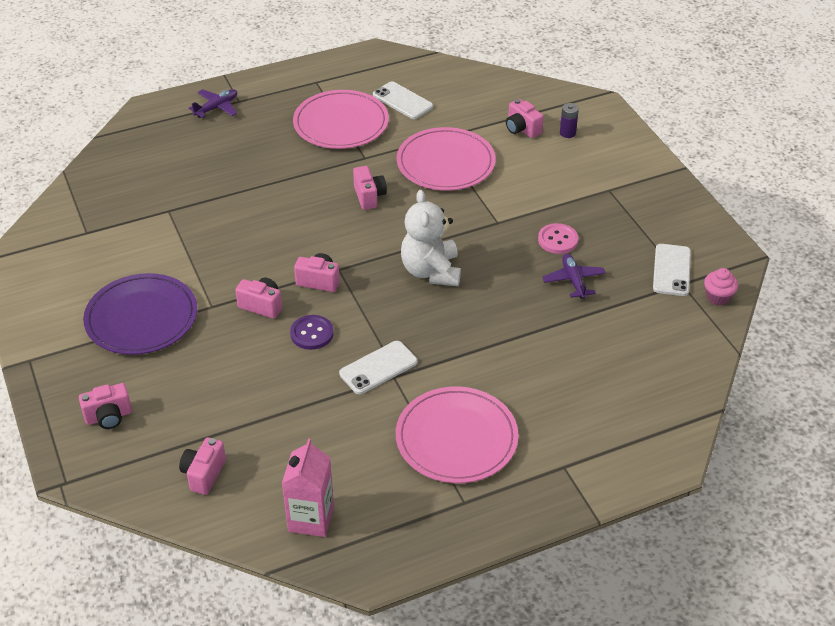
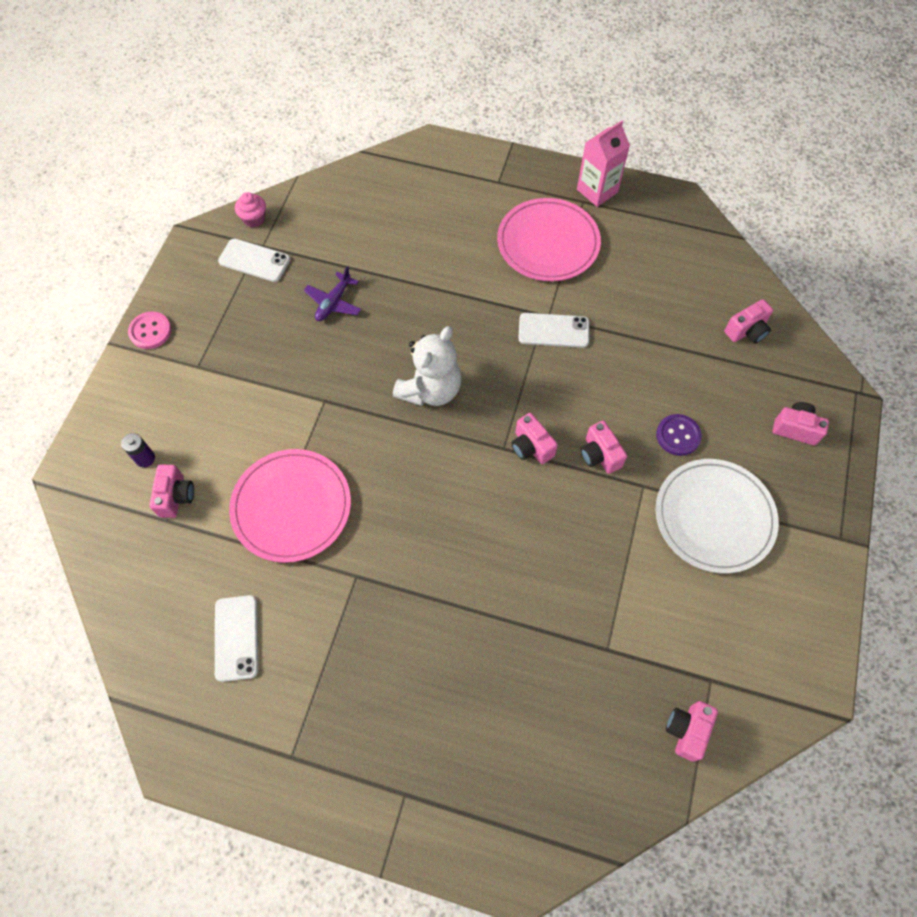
camera: 140 degrees left, 20 degrees up
(141, 318) = (714, 517): purple plate -> white plate
(216, 108) = (440, 802): purple plane -> none
(311, 519) = (692, 253): pink carton -> pink carton (597, 191)
(312, 333) = (579, 397): purple button -> purple button (678, 435)
(341, 123) = (331, 652): pink plate -> none
(369, 196) = (401, 516): pink camera -> pink camera (686, 730)
(557, 240) = (300, 347): pink button -> pink button (150, 331)
(671, 270) = (254, 260): white phone -> white phone turned 60 degrees clockwise

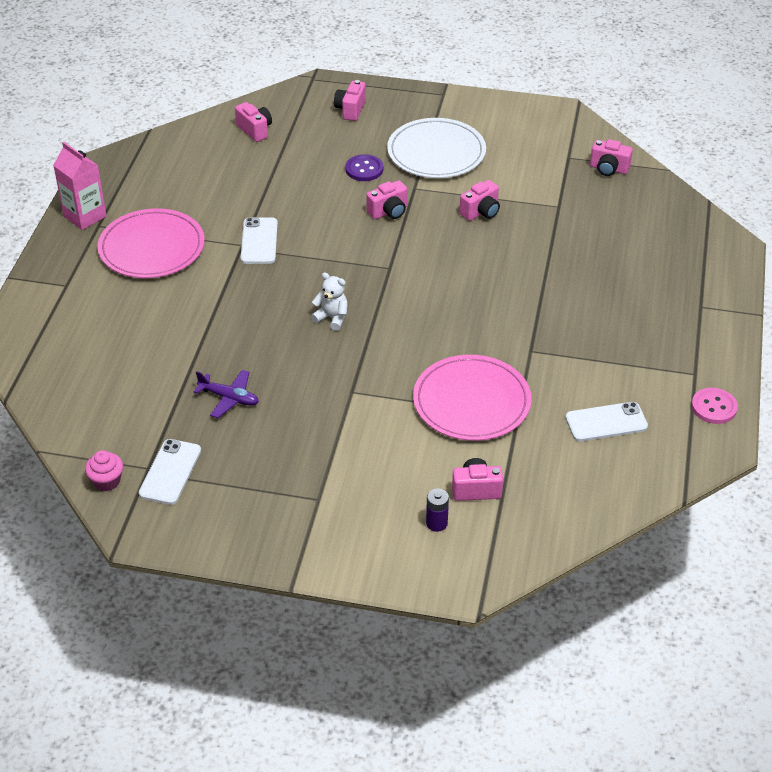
camera: 95 degrees left, 20 degrees down
(150, 331) = (273, 550): pink button -> pink button (714, 407)
(430, 389) = (332, 318): white teddy bear -> white teddy bear, size x0.55
(531, 447) = (386, 251): pink camera -> pink camera (481, 212)

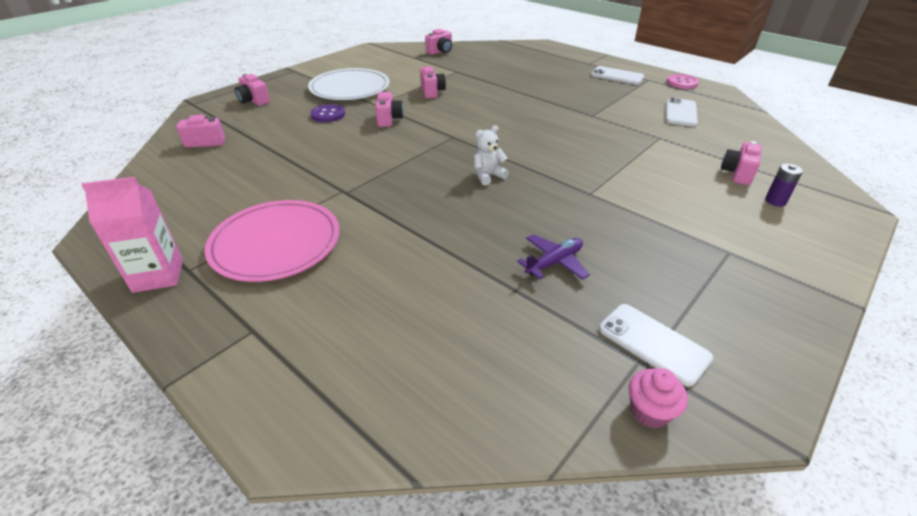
camera: 60 degrees left, 5 degrees down
(259, 241) = (349, 181): white phone -> white phone (617, 76)
(471, 401) = (633, 148): pink plate -> none

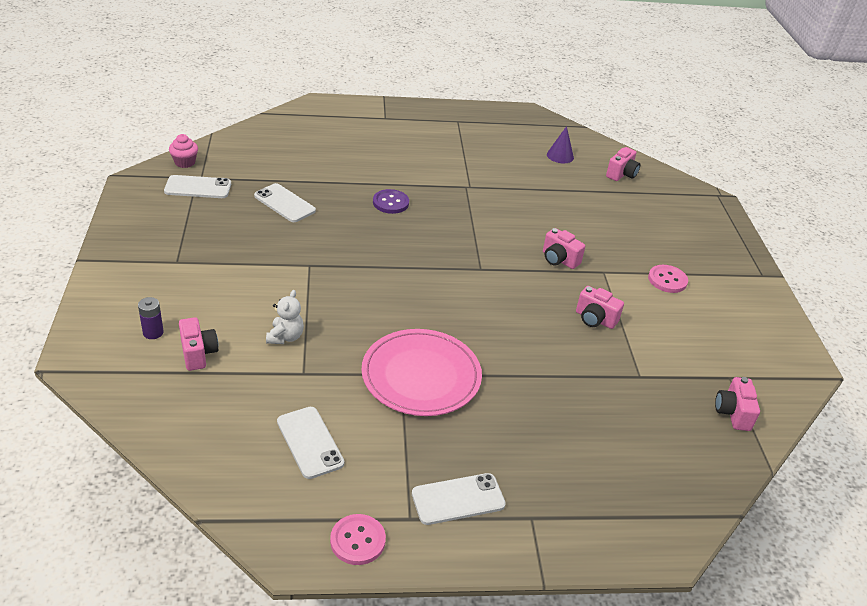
camera: 130 degrees right, 0 degrees up
(158, 275) = (465, 114): pink carton -> none
(204, 177) = (560, 156): none -> purple cone
(254, 101) = (690, 221): pink camera -> none
(276, 243) = (444, 146): pink plate -> pink plate (421, 375)
(328, 115) = (610, 239): purple button -> purple button (390, 203)
(350, 88) = (667, 280): white plate -> pink button
(488, 176) = (399, 243): white teddy bear -> white teddy bear (285, 337)
(554, 262) = (284, 203): purple plane -> white phone

